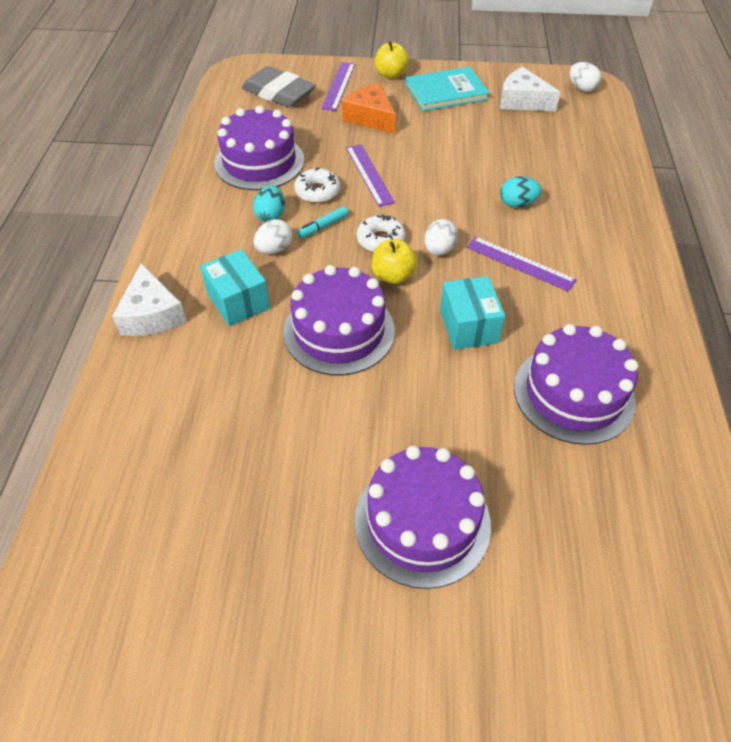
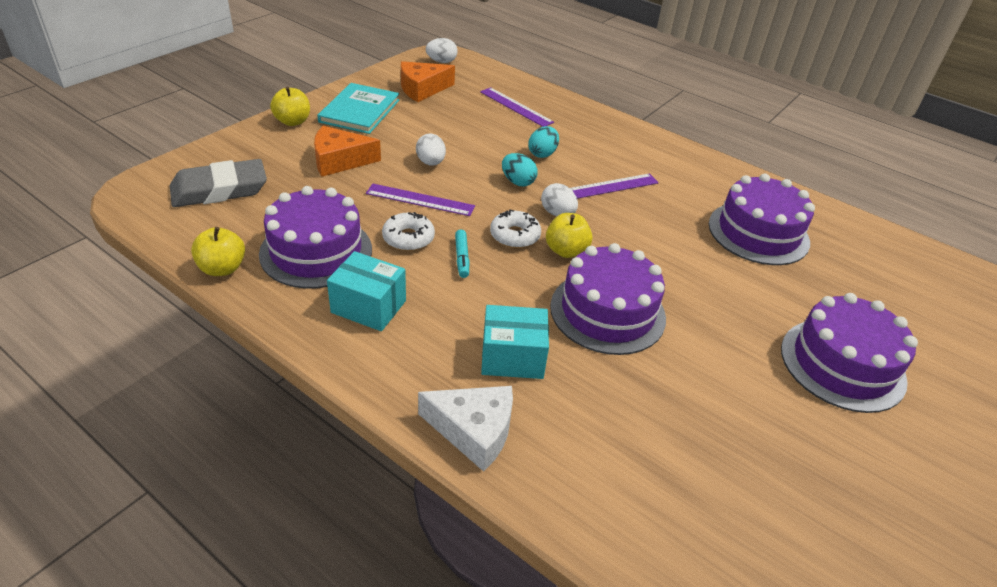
camera: 60 degrees left, 10 degrees down
(205, 137) = (222, 268): none -> yellow apple
(271, 216) = (410, 281): turquoise egg -> turquoise egg (518, 182)
(274, 249) = (462, 301): white egg -> white egg (431, 163)
(338, 86) = (265, 153): purple ruler -> purple ruler (516, 107)
(468, 326) = (657, 243): turquoise box -> turquoise box (368, 306)
(522, 101) = (422, 89): white cheese -> orange cheese

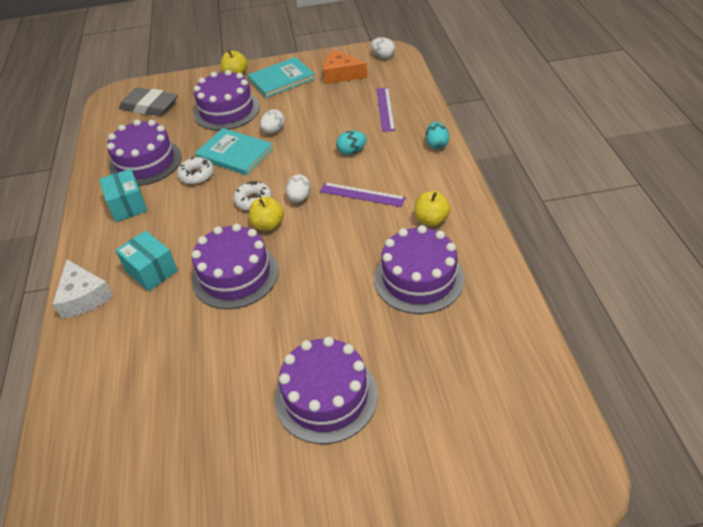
camera: 50 degrees right, 5 degrees up
(222, 268) = (97, 153): yellow apple -> yellow apple (431, 220)
(339, 161) = (226, 110): orange cheese -> purple cake
(420, 200) = (234, 153): purple ruler -> turquoise book
(462, 258) = (206, 200): turquoise marker -> none
(518, 182) = (306, 165): turquoise egg -> turquoise egg (436, 144)

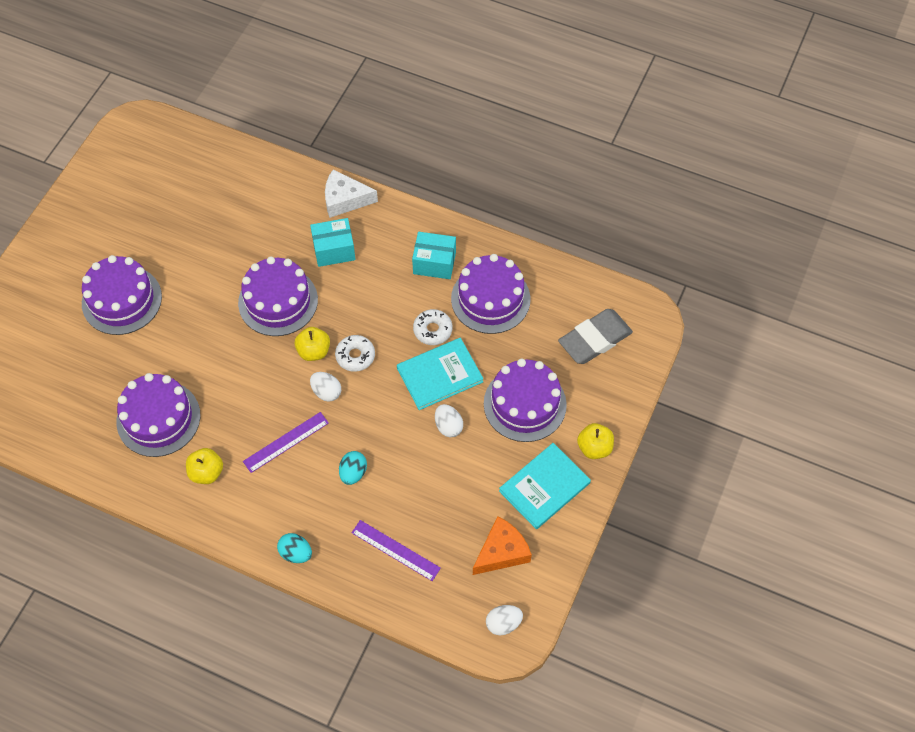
camera: 120 degrees right, 15 degrees up
(281, 79) = (544, 487): turquoise book -> turquoise book turned 45 degrees clockwise

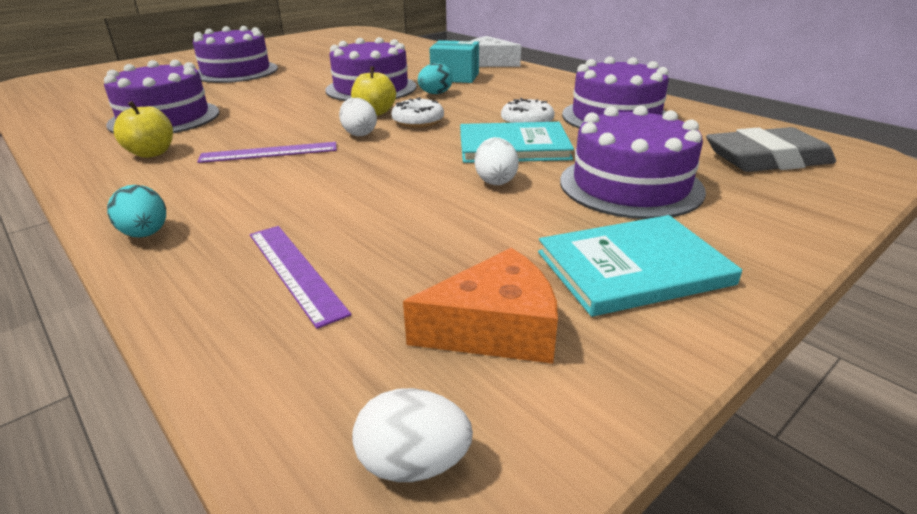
camera: 25 degrees right, 30 degrees down
(353, 473) = (321, 188): turquoise egg -> turquoise egg (435, 94)
(434, 263) = (558, 93): turquoise box -> none
(594, 448) = (754, 247): yellow apple -> none

